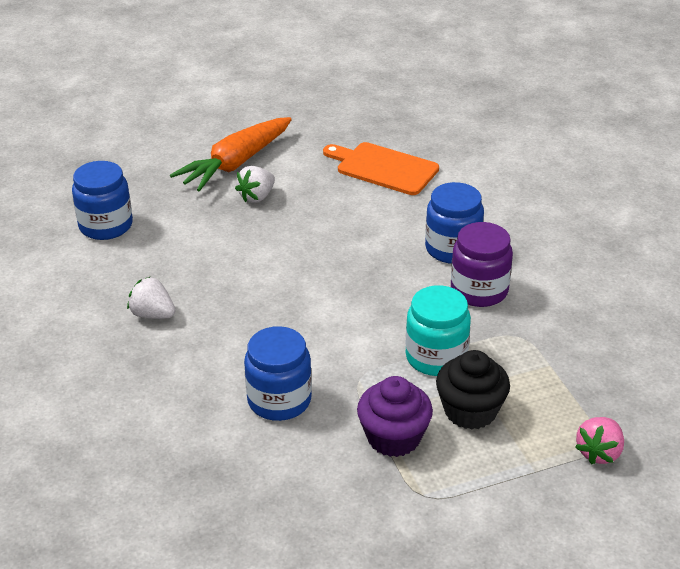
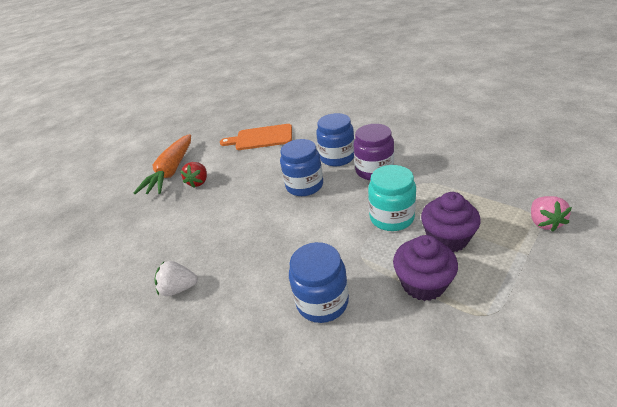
camera: 25 degrees left, 0 degrees up
(106, 225) = (104, 244): blue jar -> blue jar (304, 185)
(257, 197) = (199, 182): white strawberry -> red strawberry
(470, 411) = (447, 238): black cupcake -> purple cupcake

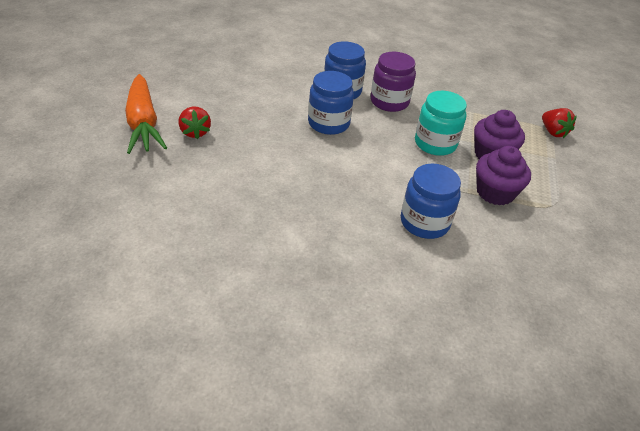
camera: 35 degrees left, 5 degrees up
(179, 288) = (273, 241): white strawberry -> none
(261, 138) = (233, 74): orange cutting board -> none
(544, 222) = (553, 132): pink strawberry -> red strawberry

